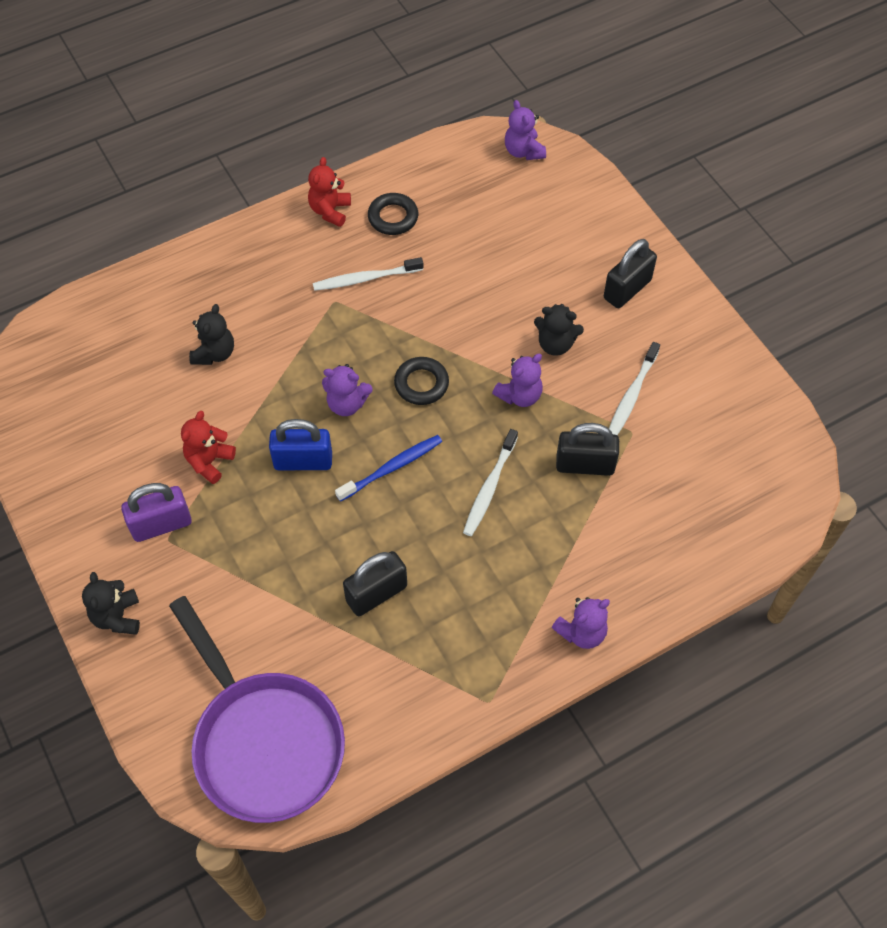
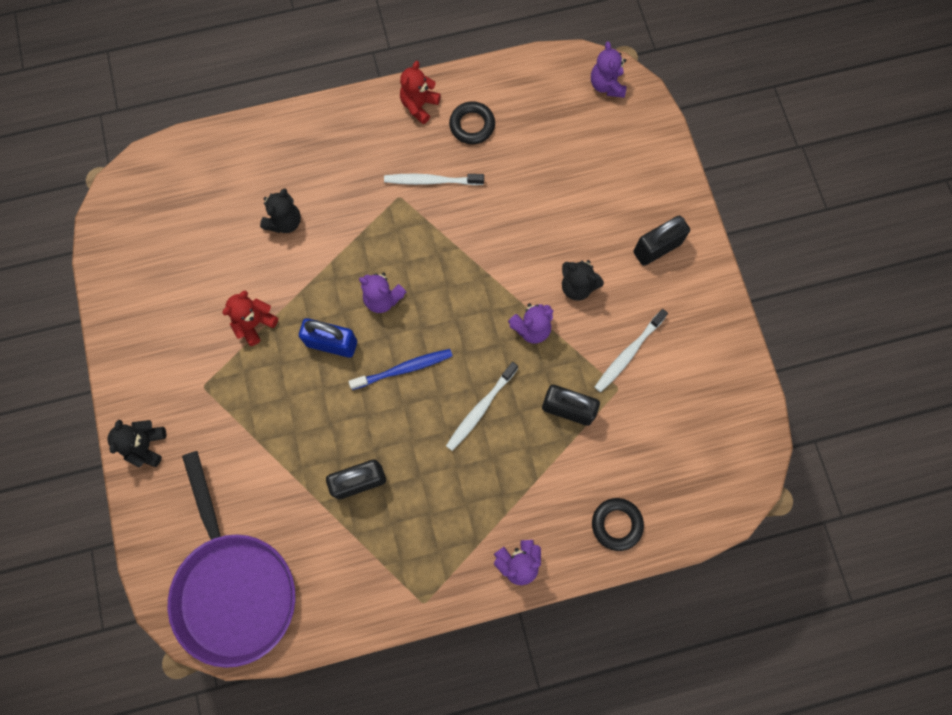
camera: 15 degrees right, 15 degrees up
(161, 524) = (201, 371): purple padlock -> none
(421, 384) = (451, 295): black ring -> black ring (616, 524)

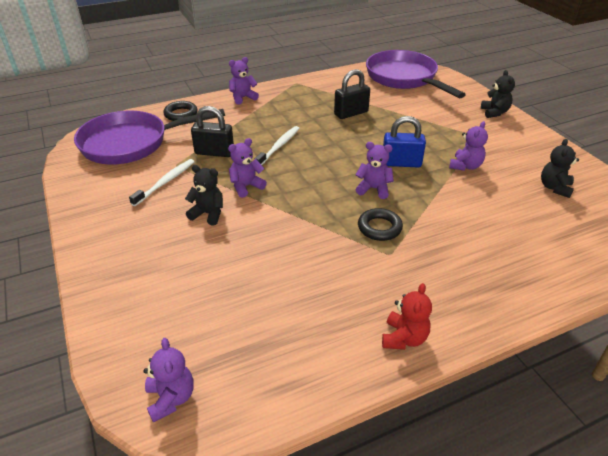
camera: 170 degrees right, 35 degrees down
(255, 323) = (465, 166): red teddy bear -> purple teddy bear
(285, 222) = (484, 223): black teddy bear -> black teddy bear (554, 188)
(404, 369) = (341, 157): blue toothbrush -> none
(431, 181) = (363, 270): white toothbrush -> none
(472, 125) = (335, 326): black ring -> black ring (379, 228)
(657, 248) = (130, 247): black padlock -> none
(682, 452) = (131, 143): none -> purple pan

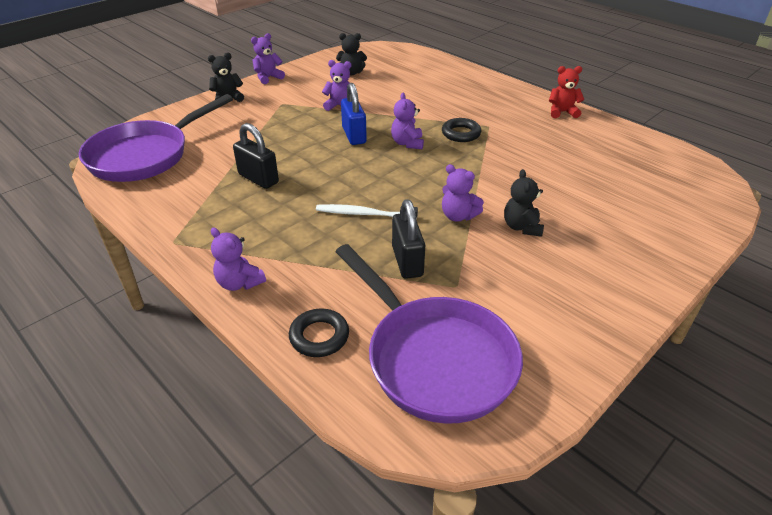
camera: 110 degrees left, 0 degrees up
(166, 182) = (495, 280): white toothbrush -> none
(171, 398) = (706, 182): purple teddy bear -> purple teddy bear (268, 78)

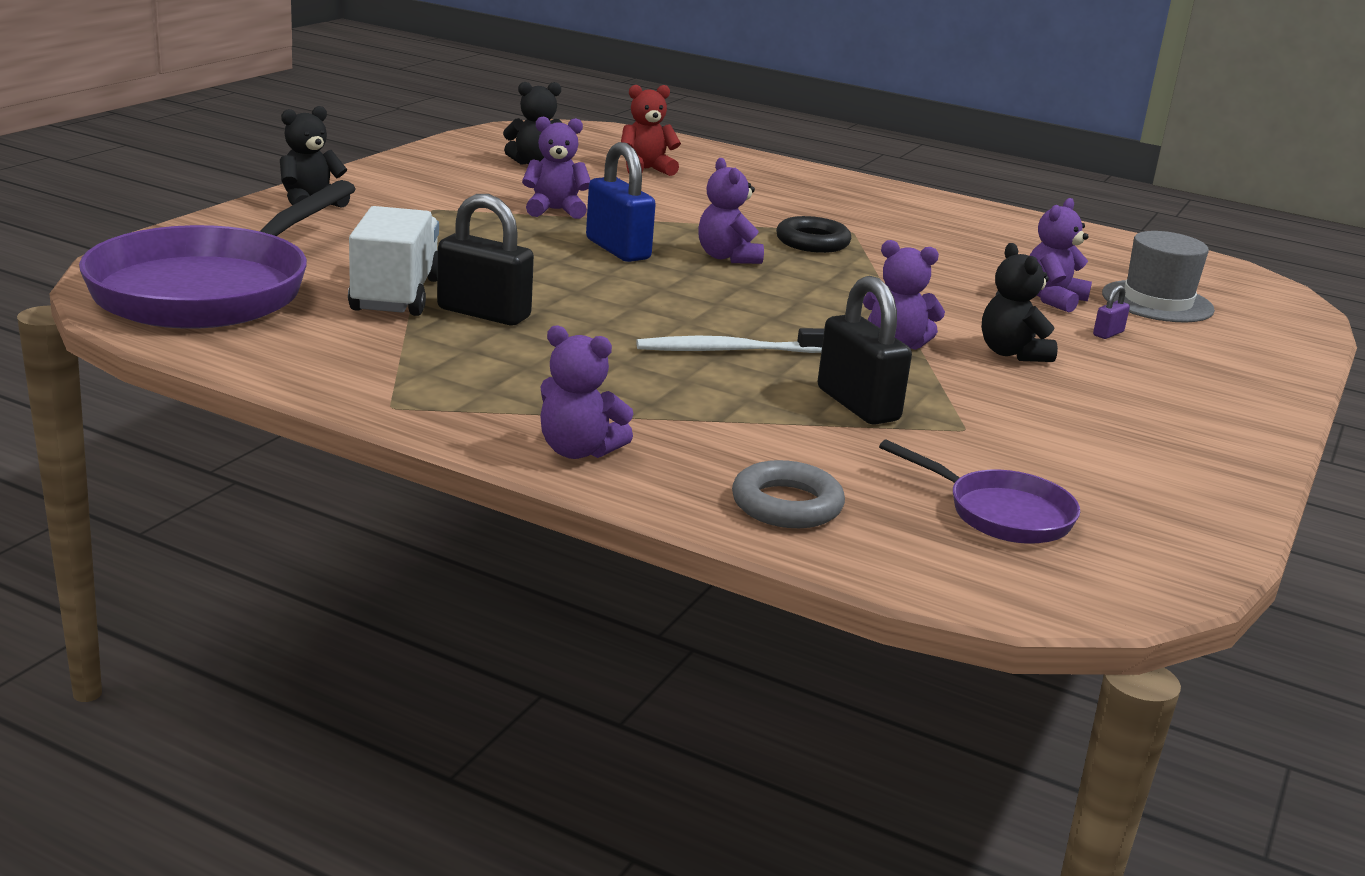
camera: 20 degrees left, 15 degrees down
(225, 163) = (396, 295): none -> white truck
(268, 78) = (369, 172): purple teddy bear -> purple teddy bear (1053, 299)
(319, 336) = (787, 505): black ring -> grey ring
(434, 359) = (1001, 514): purple pan -> purple pan, size x0.48
(562, 112) = (963, 211): red teddy bear -> red teddy bear (646, 170)
(590, 215) = (1108, 334): none -> purple padlock
(638, 190) = (1157, 302): none -> grey hat

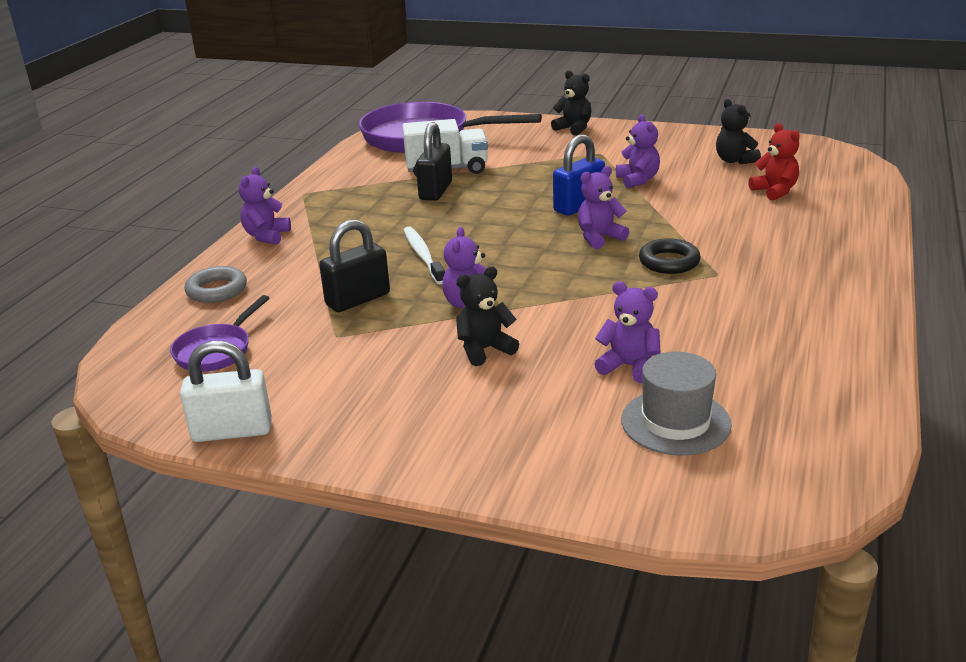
camera: 85 degrees right, 5 degrees up
(1108, 334) = (563, 393): purple padlock -> none
(1218, 512) = (232, 431): none -> white padlock

